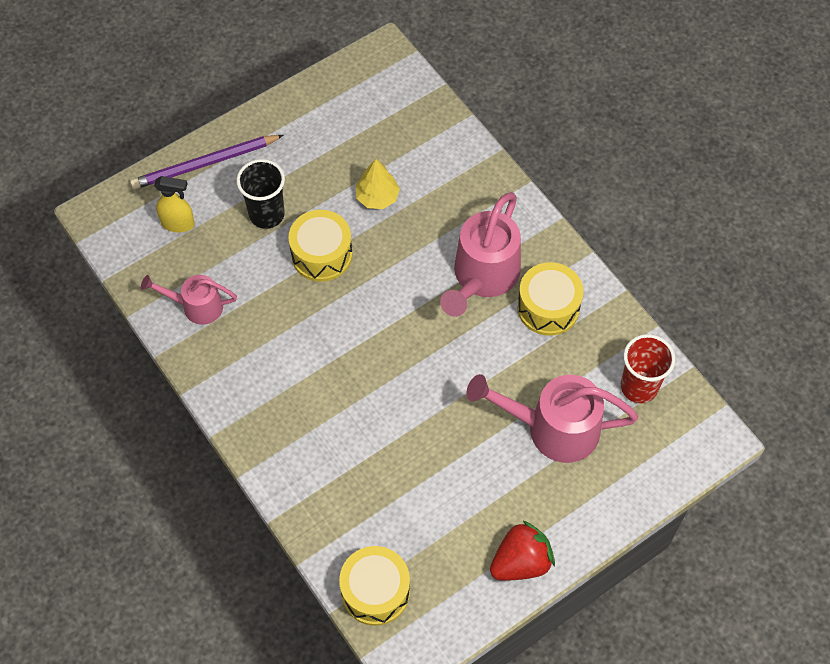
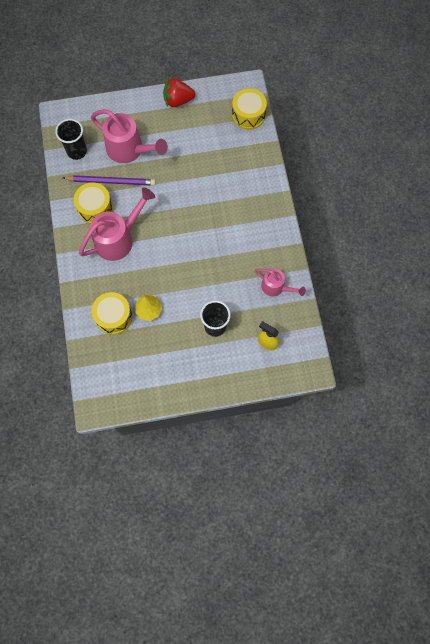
camera: 155 degrees left, 10 degrees up
(205, 164) = (236, 376): purple pencil -> purple pencil (111, 181)
(322, 254) = (196, 288): yellow drum -> yellow drum (114, 316)
(639, 387) = (77, 151): red cup -> black cup

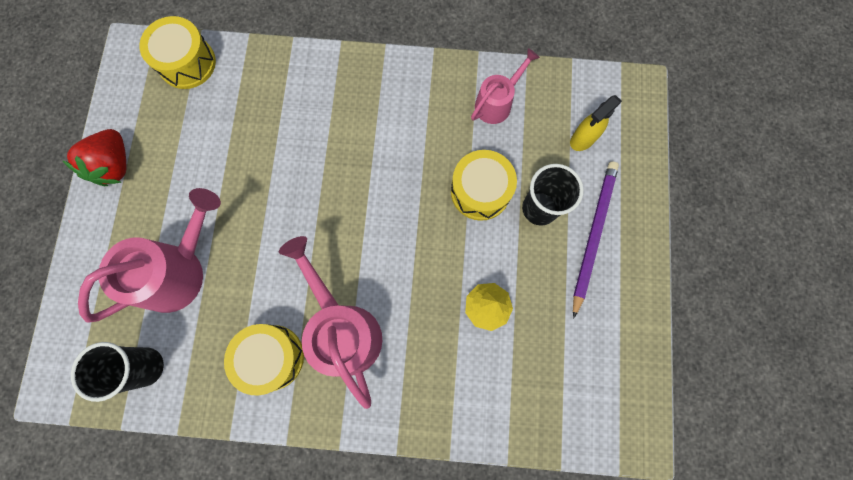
camera: 75 degrees left, 5 degrees up
(111, 181) = (229, 317): purple pencil -> purple pencil (593, 235)
(114, 316) = (484, 369): yellow drum -> yellow drum (480, 191)

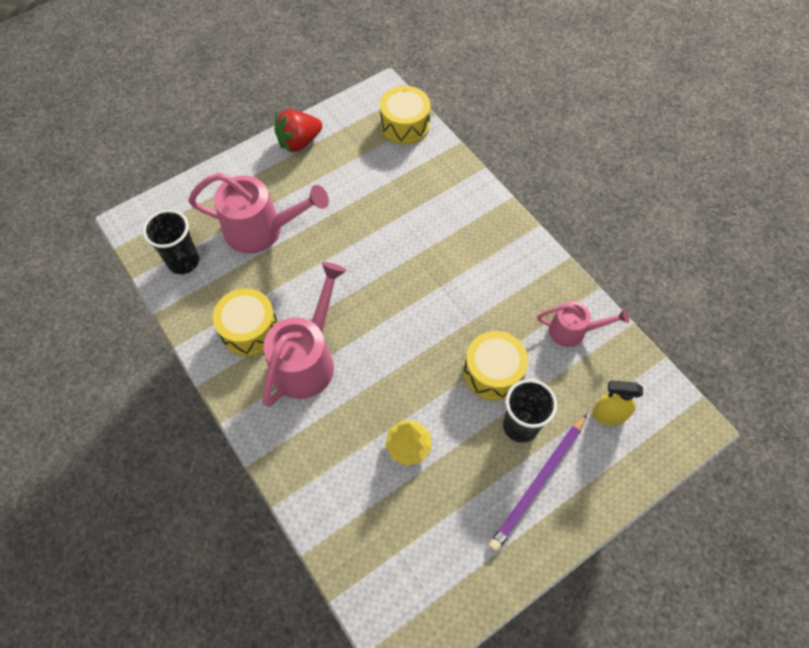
camera: 50 degrees right, 15 degrees down
(593, 235) = (538, 483): purple pencil -> purple pencil turned 150 degrees clockwise

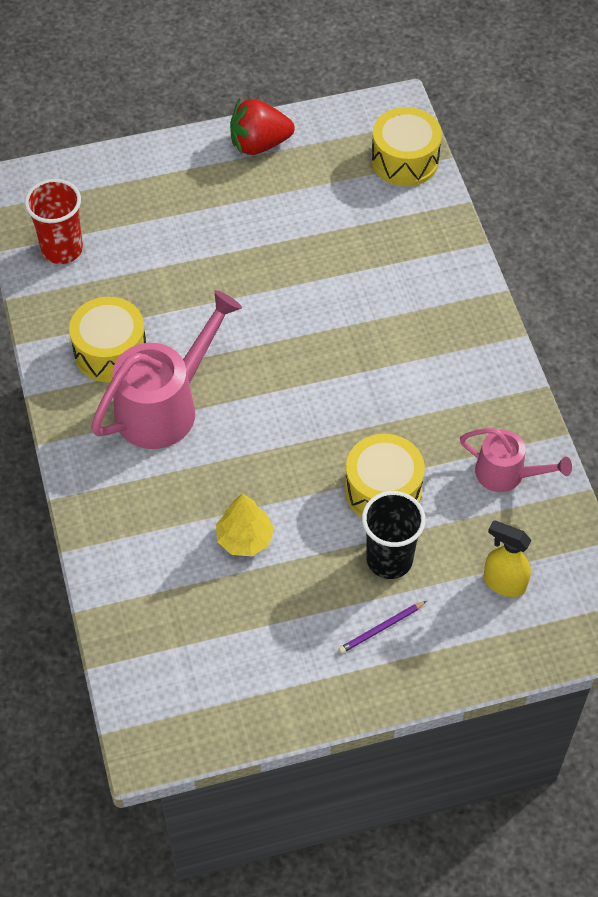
camera: 20 degrees right, 5 degrees down
(183, 261) = (62, 249): black cup -> red cup
(262, 230) = (171, 239): pink watering can -> none
(538, 483) = (381, 628): purple pencil -> purple pencil, size x0.48

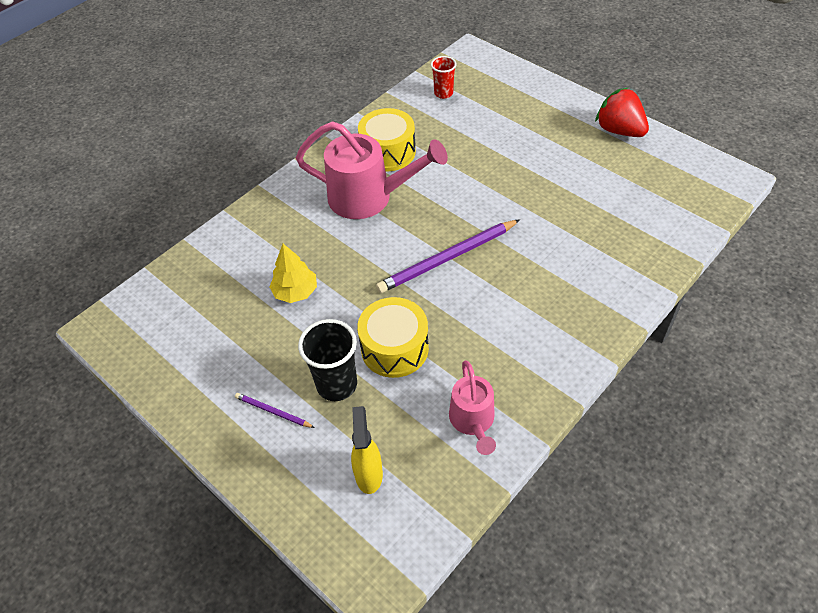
camera: 60 degrees right, 5 degrees down
(62, 249) = (443, 93): red cup -> red cup, size x0.63
(308, 386) = (447, 258): none -> purple pencil
(405, 160) = (694, 207): yellow drum -> none

